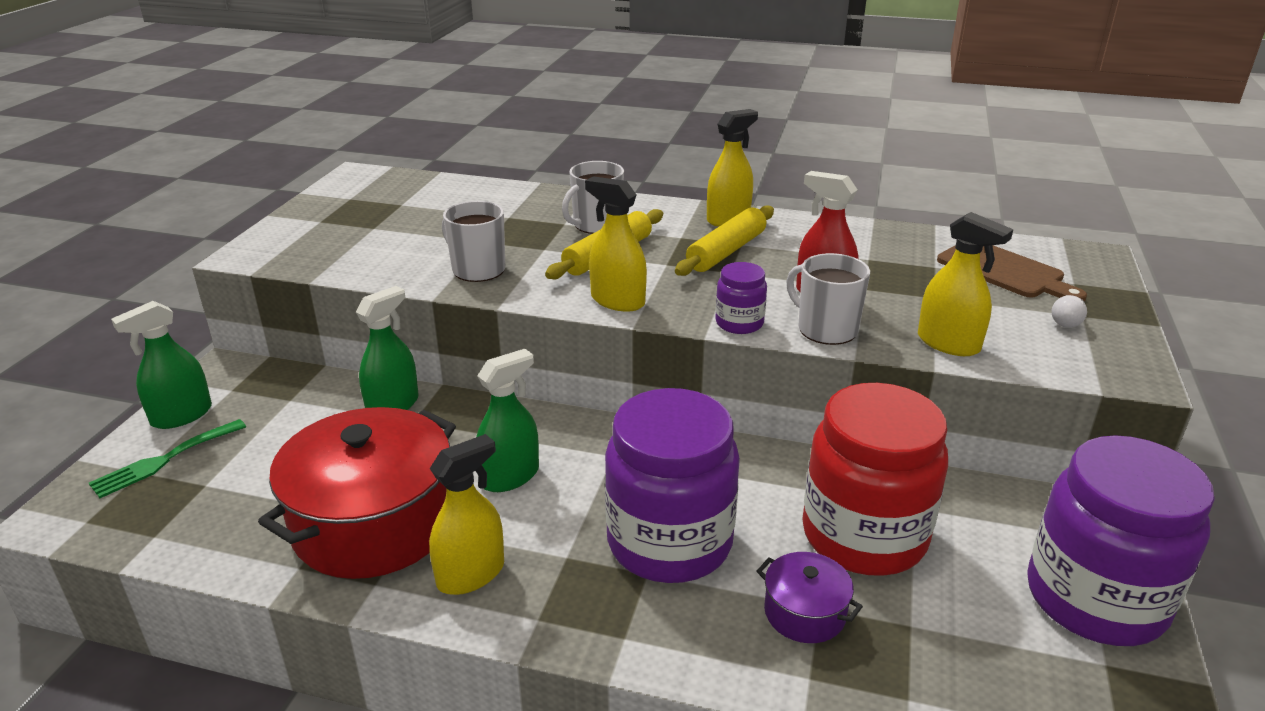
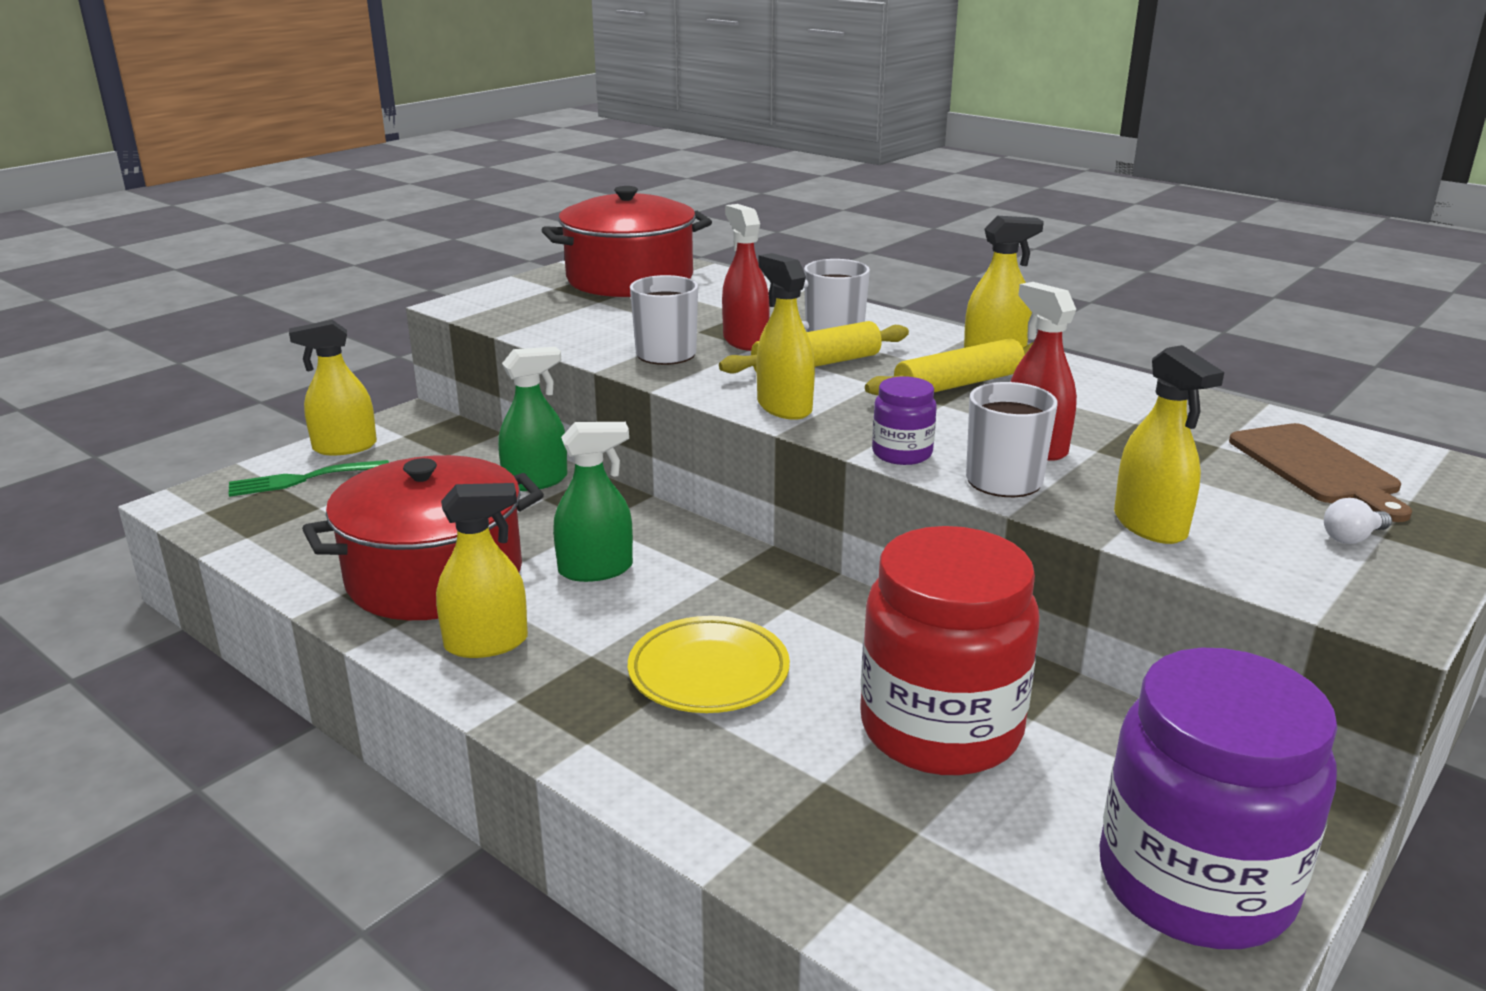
camera: 25 degrees right, 5 degrees down
(181, 415) = (345, 447): green spray bottle -> yellow spray bottle
(382, 200) = (630, 279): none -> red pot
(533, 244) = (745, 341): none -> red spray bottle
(669, 542) = (708, 672): purple jar -> yellow plate
(804, 613) = (801, 781): purple pot -> none

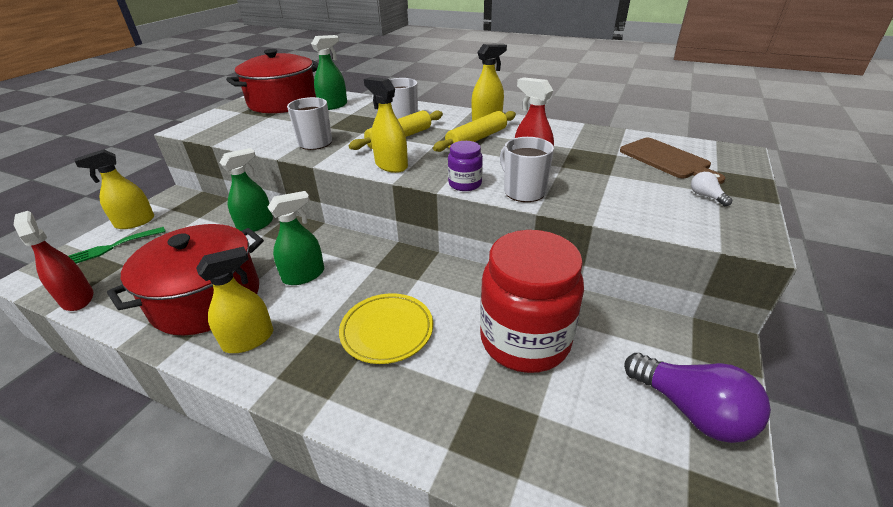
camera: 15 degrees left, 10 degrees up
(717, 295) = (333, 106): none -> green spray bottle
(745, 341) = (356, 129): red spray bottle -> red spray bottle (77, 298)
(1150, 525) = (609, 206): yellow spray bottle -> none
(1194, 883) = (691, 410): purple jar -> purple light bulb
(1352, 537) = (706, 196): white light bulb -> white light bulb turned 105 degrees clockwise

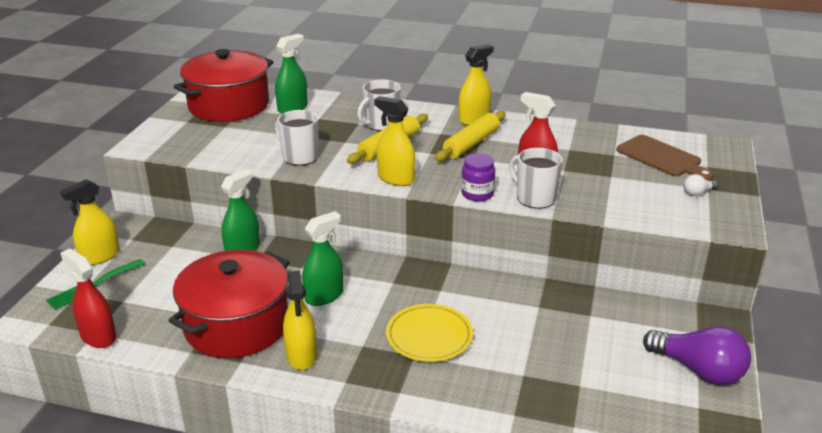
camera: 10 degrees left, 5 degrees down
(248, 339) = (301, 355): yellow spray bottle -> yellow spray bottle turned 120 degrees clockwise
(525, 340) = (555, 333): red jar -> none
(706, 196) = (697, 193): white light bulb -> white light bulb turned 75 degrees counterclockwise

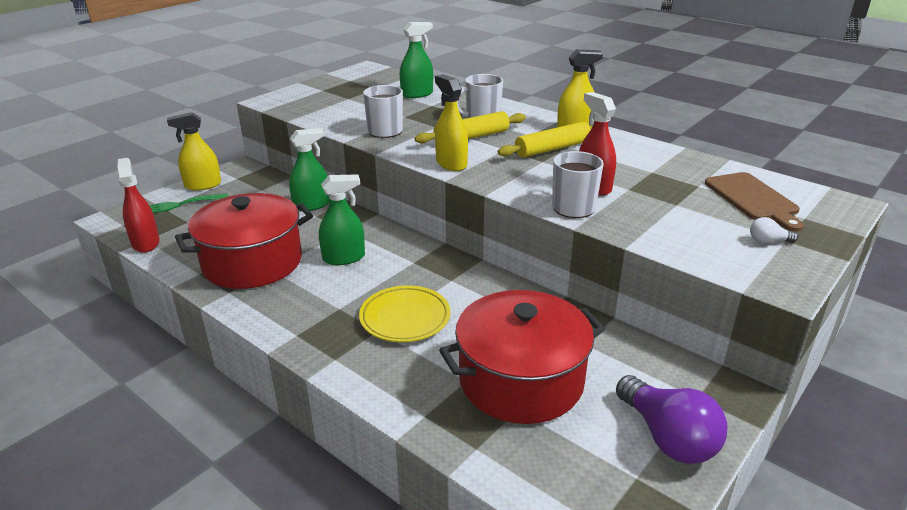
camera: 25 degrees right, 0 degrees up
(229, 105) = (367, 84): red pot -> red pot (521, 380)
(301, 355) = (280, 302): yellow spray bottle -> none
(477, 194) = (516, 191): purple jar -> none

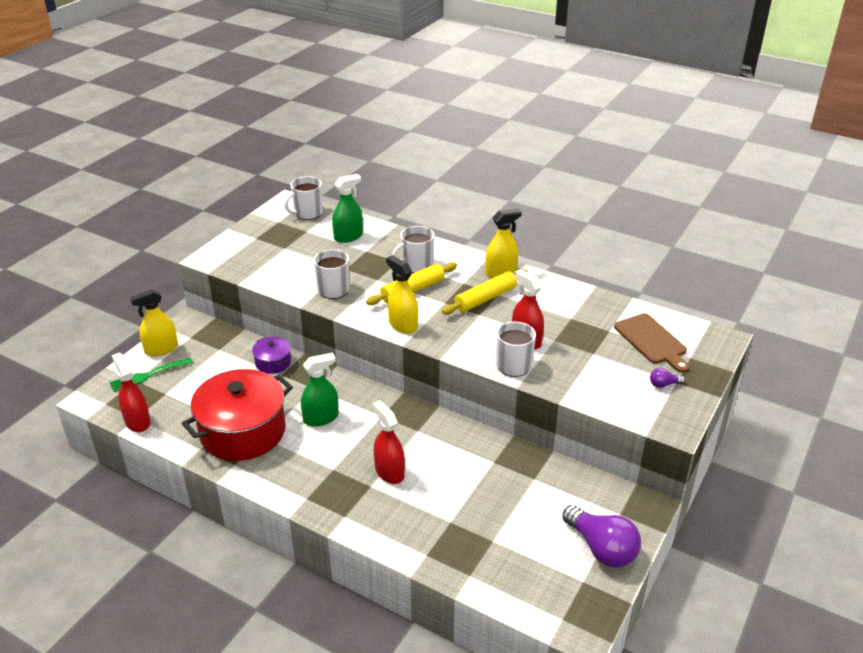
camera: 10 degrees left, 5 degrees up
(311, 205) = (273, 362): green spray bottle -> purple pot
(382, 76) = (308, 213): none -> white mug
(405, 318) = (389, 472): yellow plate -> red spray bottle
(521, 380) = (491, 516): red pot -> none
(768, 241) = (663, 384): white light bulb -> purple light bulb

